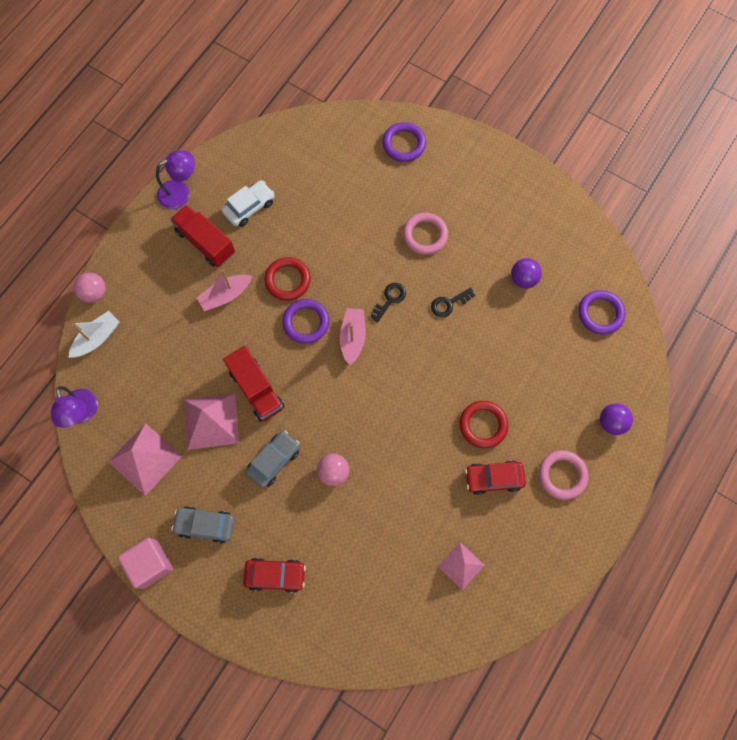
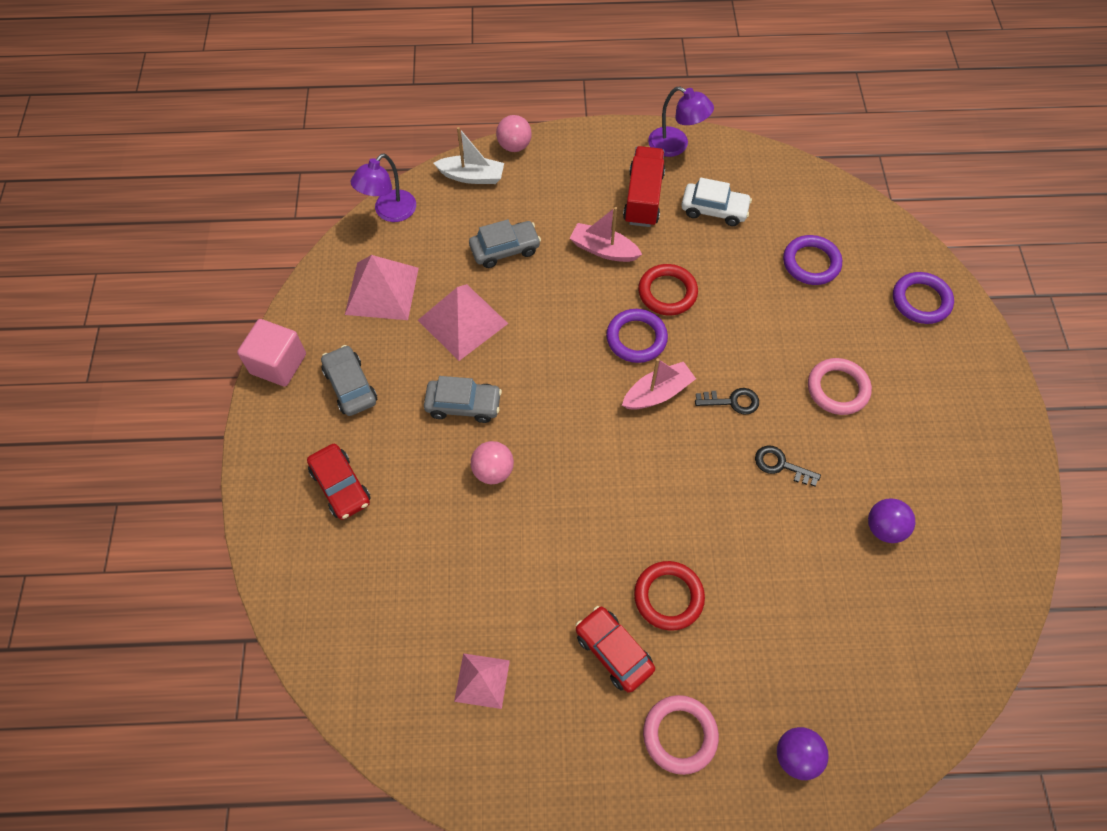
camera: 55 degrees right, 10 degrees down
(176, 357) = (505, 249): none -> grey car
(256, 389) = (527, 340): red truck -> none
(600, 313) = (924, 649): purple ring -> purple ring (811, 263)

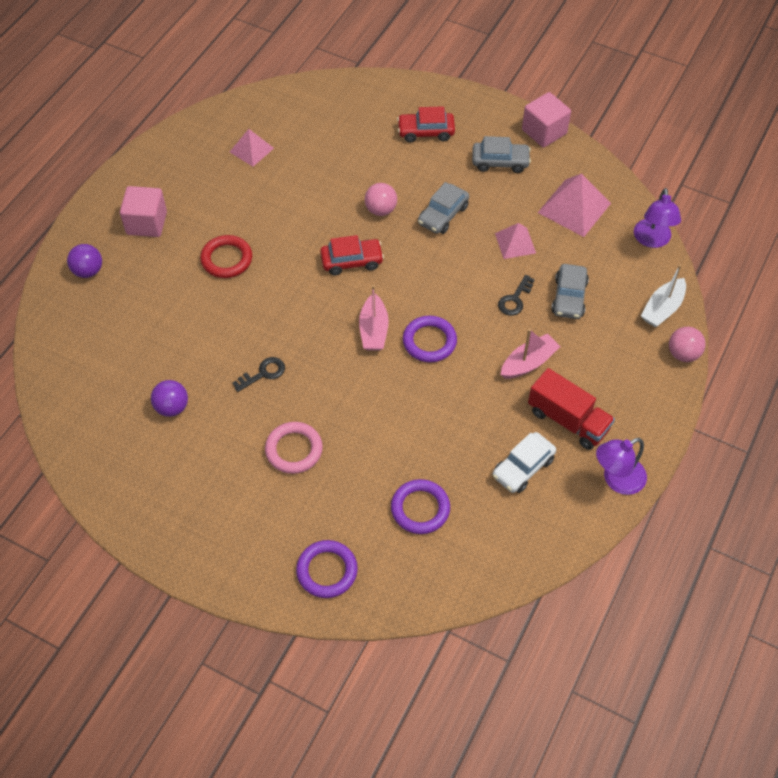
camera: 120 degrees right, 5 degrees down
(389, 212) = (652, 240): purple lamp -> purple lamp turned 150 degrees counterclockwise
(462, 321) = (515, 243): pink pyramid -> pink pyramid, size x0.61
(613, 651) = (217, 216): red car -> red car (352, 261)
(667, 292) = (458, 384): red ring -> none
(679, 735) = (147, 223): pink ring -> pink cube
(732, 401) = (334, 373): black key -> black key (515, 299)

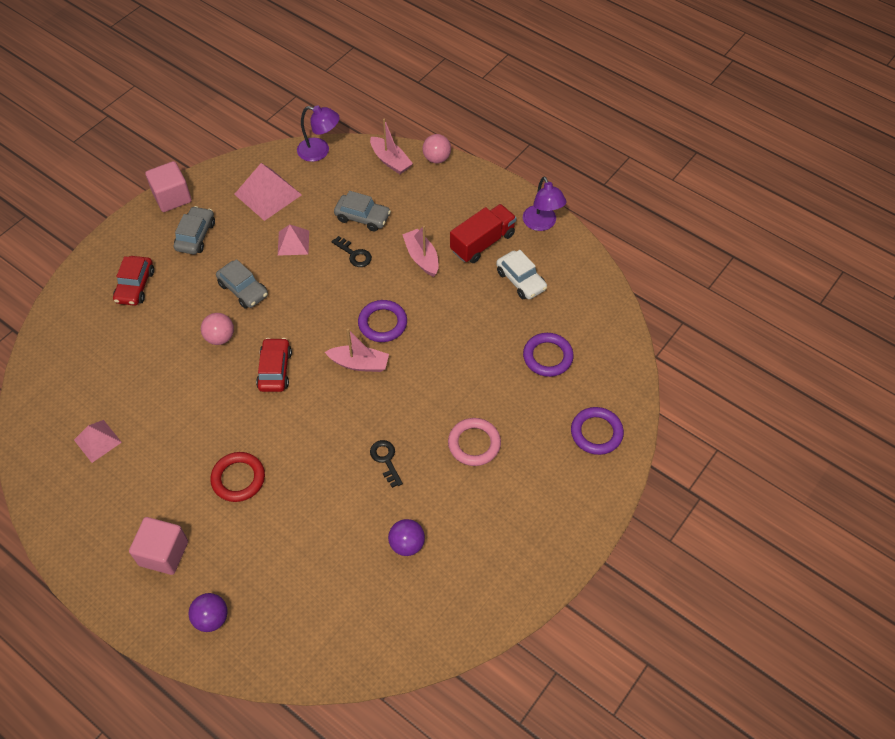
camera: 80 degrees left, 0 degrees up
(662, 309) = (390, 161): white boat -> pink boat

